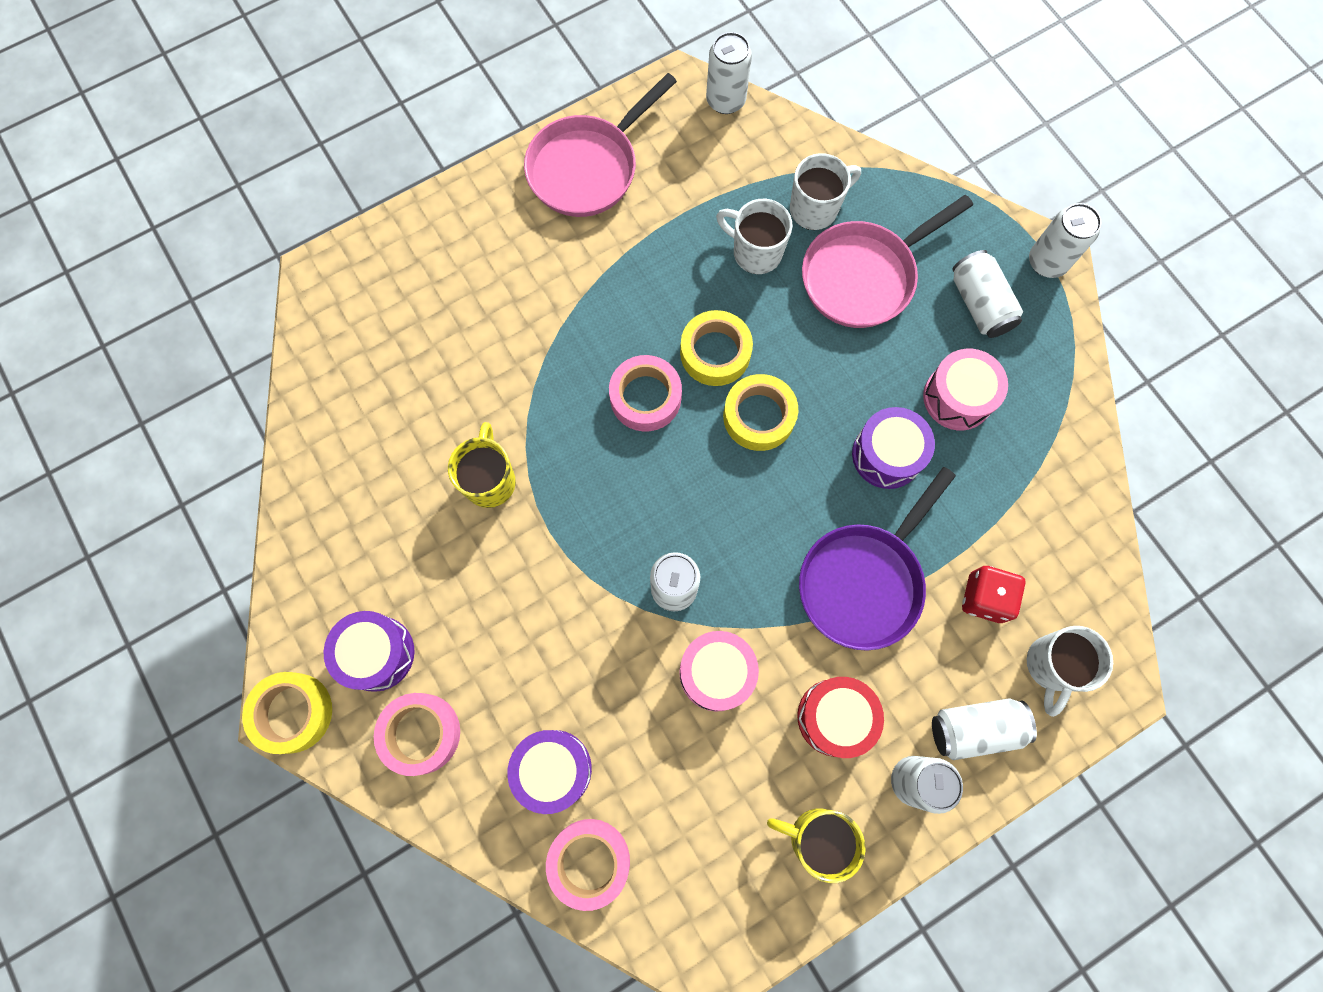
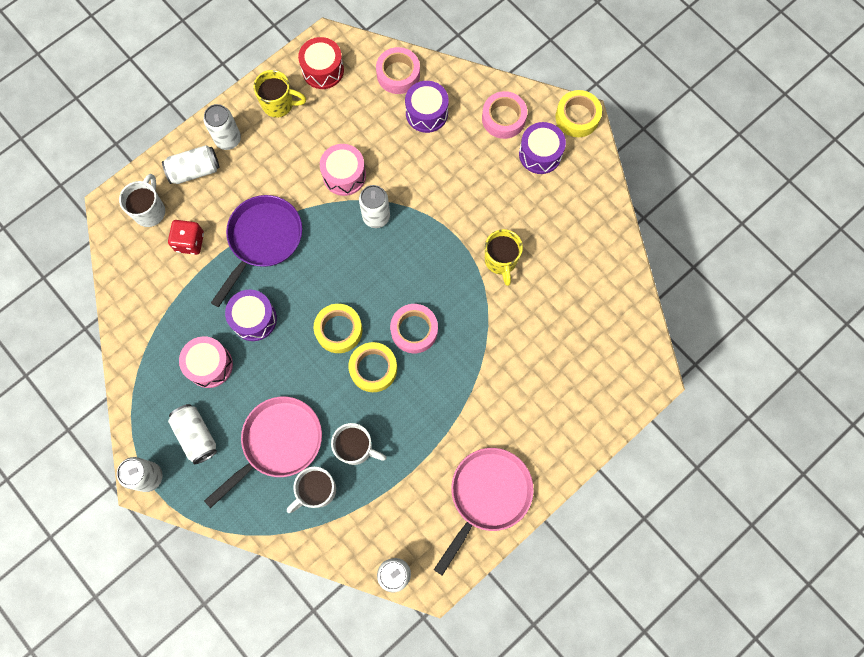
camera: 170 degrees right, 0 degrees up
(835, 717) = (274, 163): red drum -> red drum (323, 70)

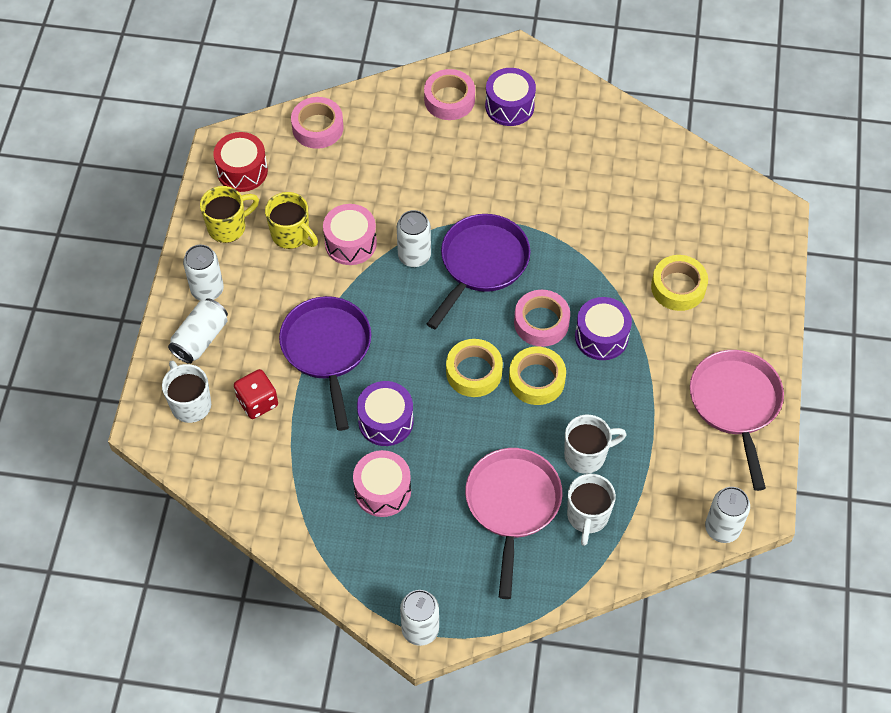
camera: 40 degrees left, 15 degrees down
(196, 435) = (430, 559): white can -> none
(414, 257) = (481, 264): none -> purple pan
(426, 113) = (376, 141): purple drum -> purple drum (601, 337)
(501, 261) = (561, 213): yellow mug -> yellow mug (291, 235)
(577, 117) = (512, 56): yellow tape -> yellow tape (678, 287)

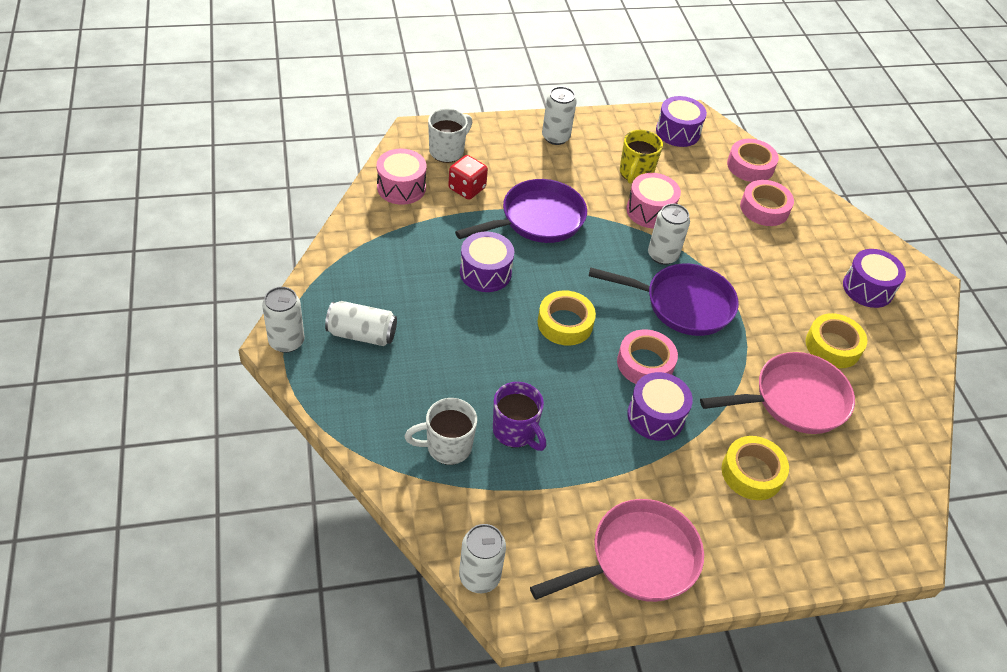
camera: 65 degrees right, 10 degrees down
(200, 339) = (509, 143): white can -> white can (362, 334)
(228, 227) = (620, 136): yellow mug -> none
(242, 171) = (678, 132): red drum -> purple drum
(382, 491) = (415, 285): pink drum -> pink drum (401, 187)
(449, 100) = (842, 244): pink tape -> pink tape (764, 208)
(512, 505) = (436, 383): pink pan -> pink pan (794, 400)
(536, 380) = (580, 373): yellow tape -> yellow tape (833, 346)
(586, 455) = (515, 432): white mug -> purple mug

